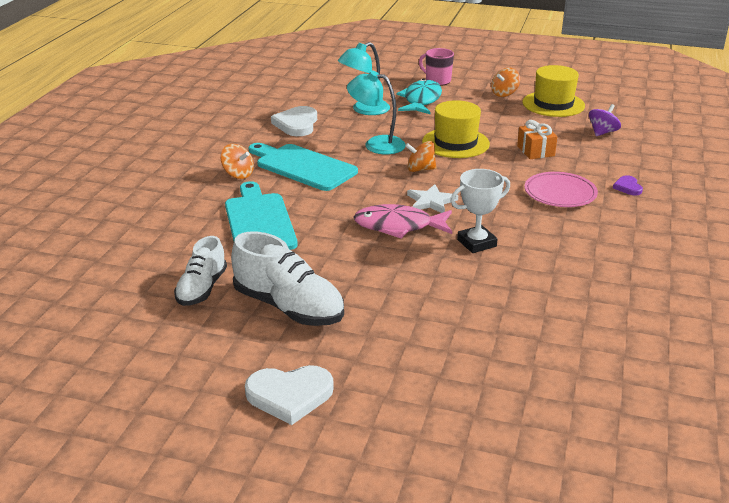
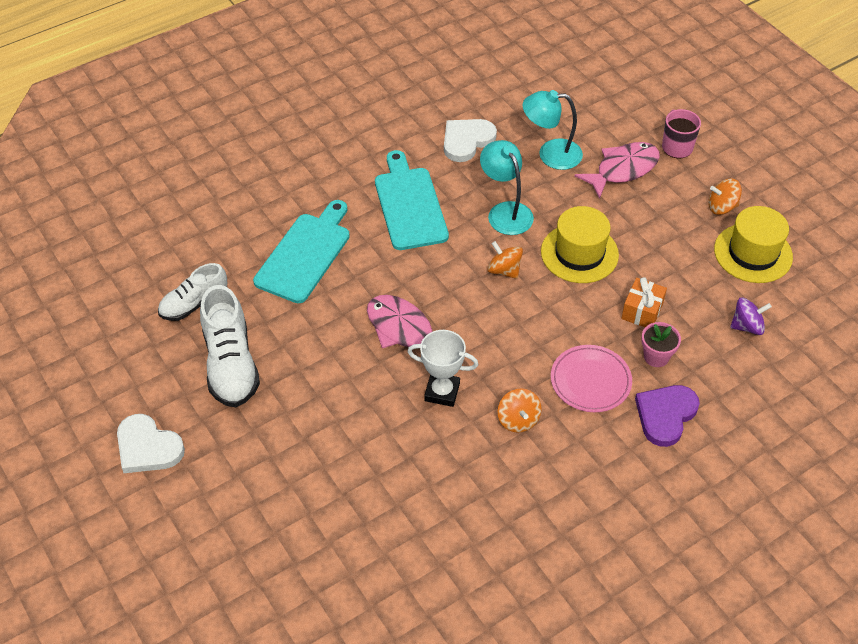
camera: 40 degrees right, 20 degrees up
(238, 174) = (348, 183): orange spinning top -> orange spinning top (518, 420)
(421, 100) = (622, 169): turquoise fish -> pink fish
(431, 201) = (464, 318): white star -> none
(578, 166) = (656, 356): none -> pink flower pot
(627, 187) = (665, 415): purple heart -> purple heart, size x1.90

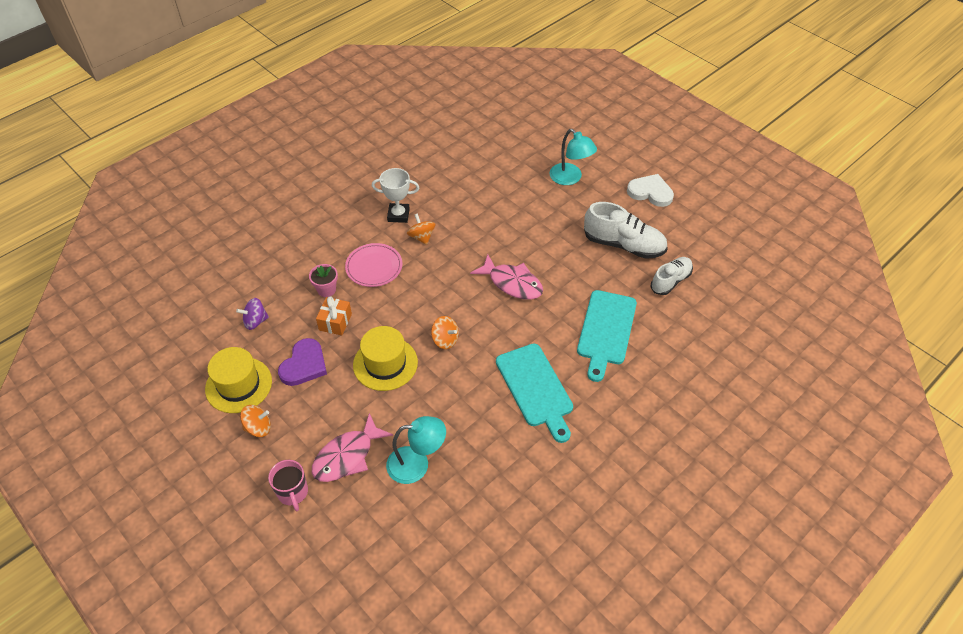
camera: 170 degrees right, 0 degrees up
(231, 364) = (624, 245): white shoe -> white shoe turned 135 degrees clockwise
(442, 392) = (475, 247): white trophy -> white trophy (398, 215)
(467, 141) = (499, 467): white heart -> none
(505, 211) = (451, 394): turquoise lamp -> turquoise lamp (570, 178)
(665, 415) = (322, 252): purple heart -> purple heart (304, 365)

